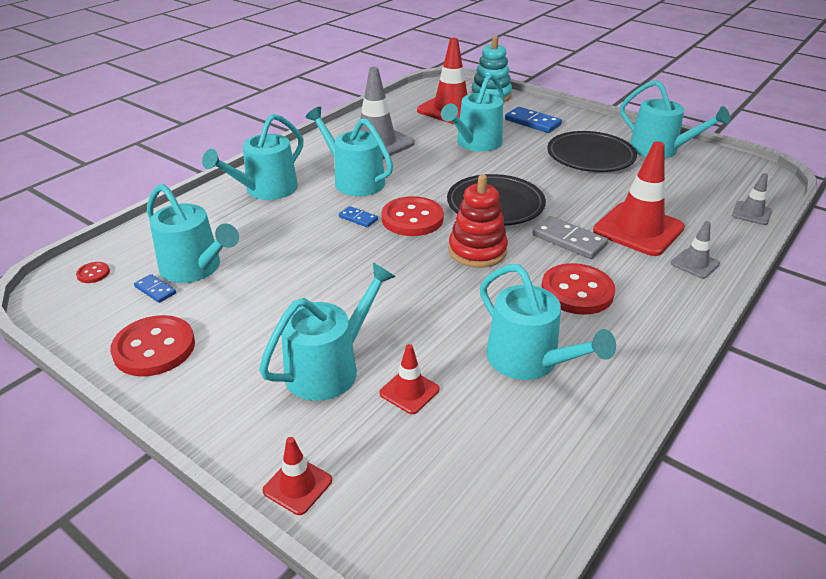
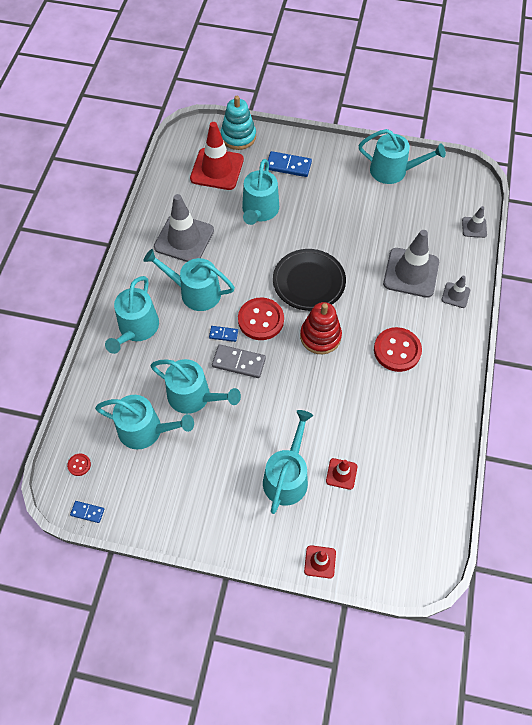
camera: 25 degrees left, 25 degrees up
(154, 348) = (173, 508): red button -> none
(155, 290) = (134, 461): blue domino -> blue domino (87, 512)
(528, 360) = (394, 421): turquoise watering can -> turquoise watering can (193, 396)
(569, 240) = (372, 302): grey domino -> grey domino (238, 362)
(590, 156) = (349, 197): black plate -> none
(638, 229) = (411, 273): red traffic cone -> grey traffic cone

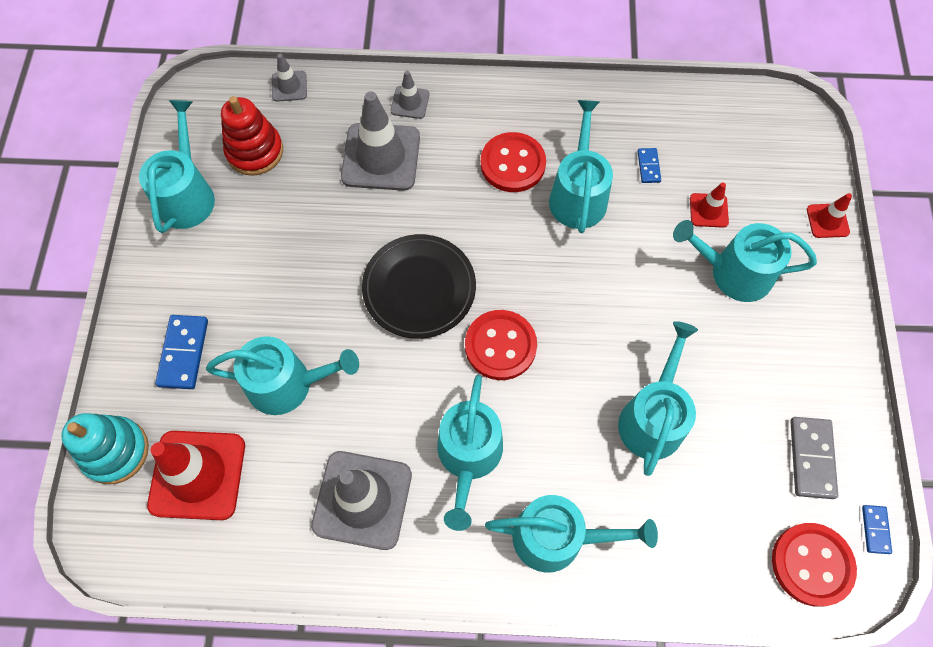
camera: 100 degrees left, 5 degrees up
(79, 465) = (811, 564): red button -> red button, size x2.25
(145, 430) = (726, 477): turquoise watering can -> turquoise watering can (578, 195)
(223, 334) = (537, 396): blue domino -> blue domino (648, 166)
(238, 362) = (580, 364): grey domino -> grey domino (811, 458)
(320, 336) = (511, 260): red stacking toy -> red stacking toy (255, 151)

